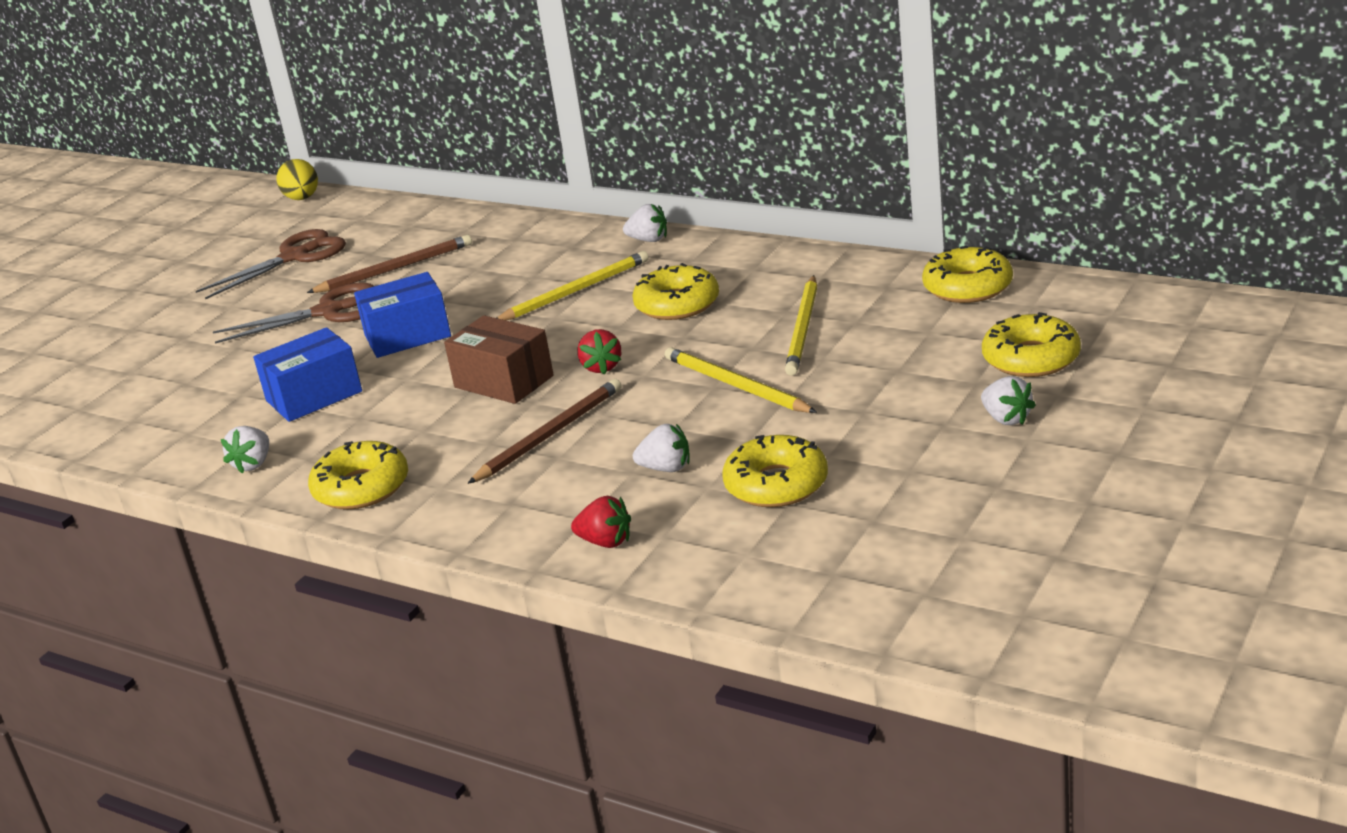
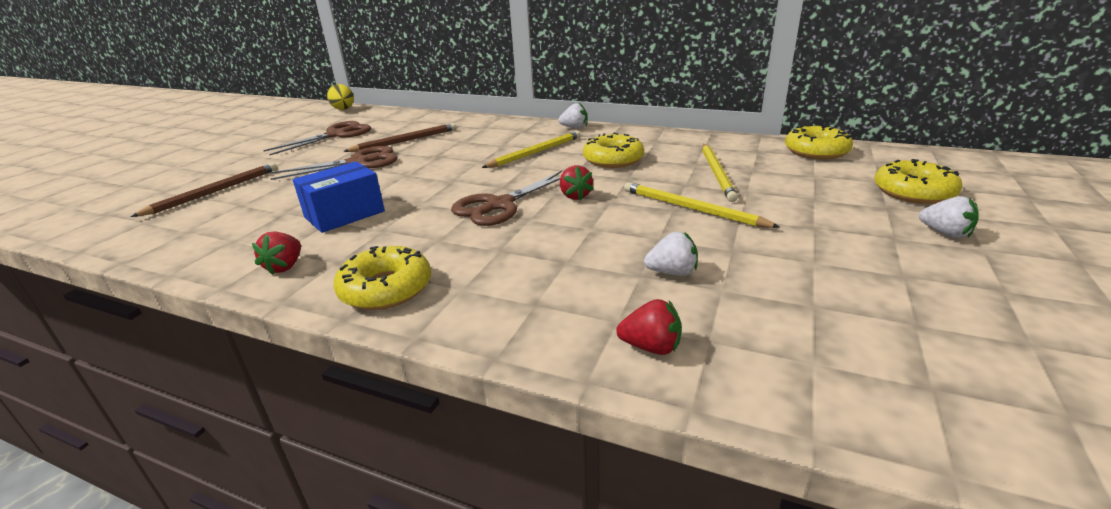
camera: 10 degrees left, 0 degrees up
(253, 464) = (285, 266): white strawberry -> red strawberry
(407, 336) = (418, 176): blue box -> none
(504, 381) = (500, 205): brown box -> brown scissors
(550, 434) = (552, 244): brown pencil -> brown pencil (215, 191)
(776, 484) = (788, 287): yellow donut -> none

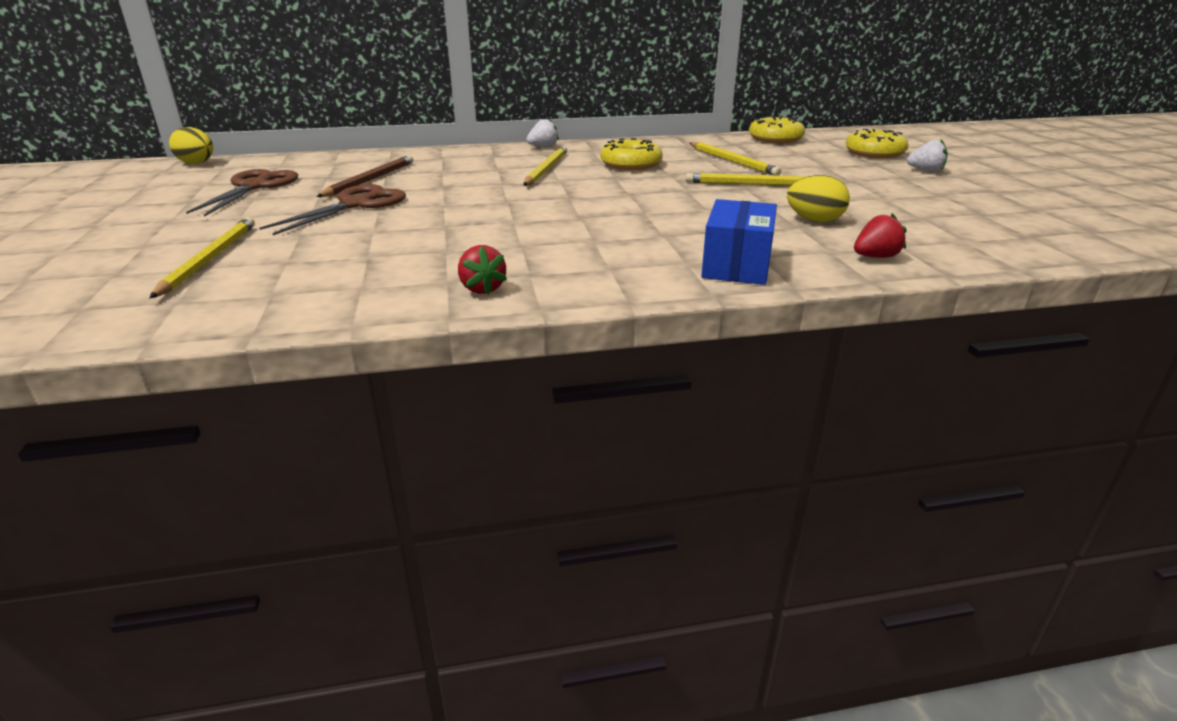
camera: 35 degrees left, 0 degrees up
(215, 191) = (210, 259): brown pencil -> yellow pencil
(344, 214) = (449, 243): blue box -> blue box (736, 265)
(386, 288) = (622, 277): yellow donut -> none
(500, 205) = (597, 209): brown scissors -> none
(575, 196) = (651, 192): red strawberry -> none
(672, 272) = (814, 220): white strawberry -> yellow egg

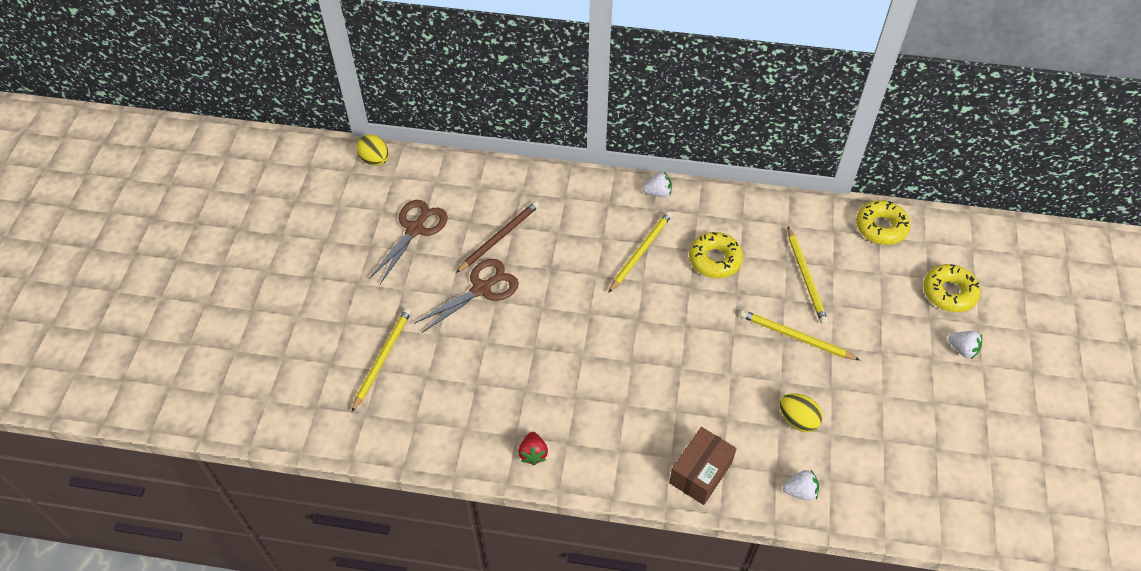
camera: 20 degrees right, 25 degrees up
(736, 265) = (700, 473): blue box -> brown box
(875, 257) = (800, 491): red strawberry -> white strawberry

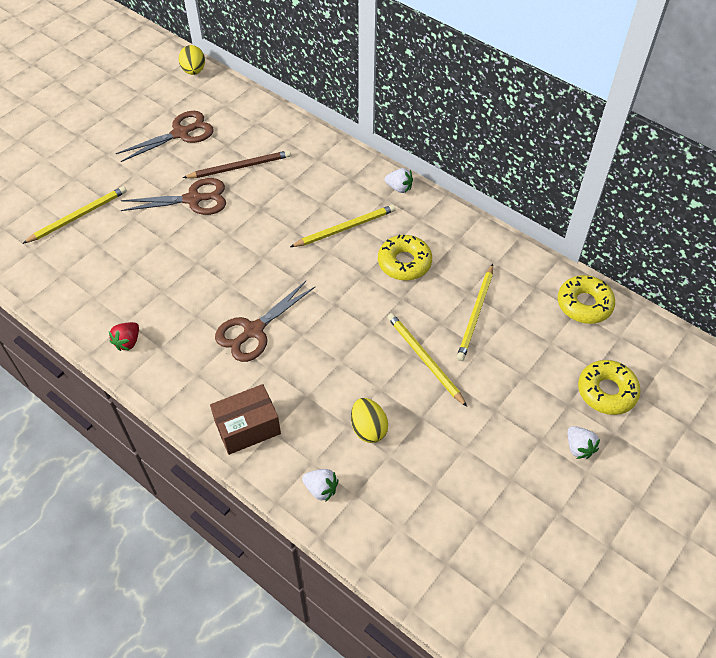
camera: 30 degrees right, 0 degrees up
(636, 385) = (253, 331): none -> brown scissors

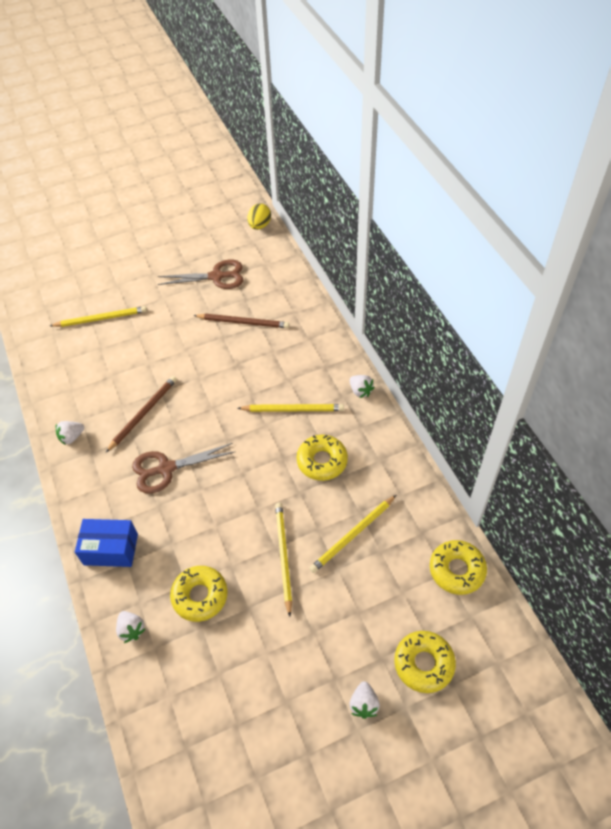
camera: 30 degrees right, 0 degrees up
(128, 342) = (72, 437): red strawberry -> white strawberry
(192, 289) = (143, 413): none -> brown pencil
(193, 199) = (191, 337): brown scissors -> none
(247, 427) = (111, 549): brown box -> blue box
(368, 428) = (200, 596): yellow egg -> yellow donut

